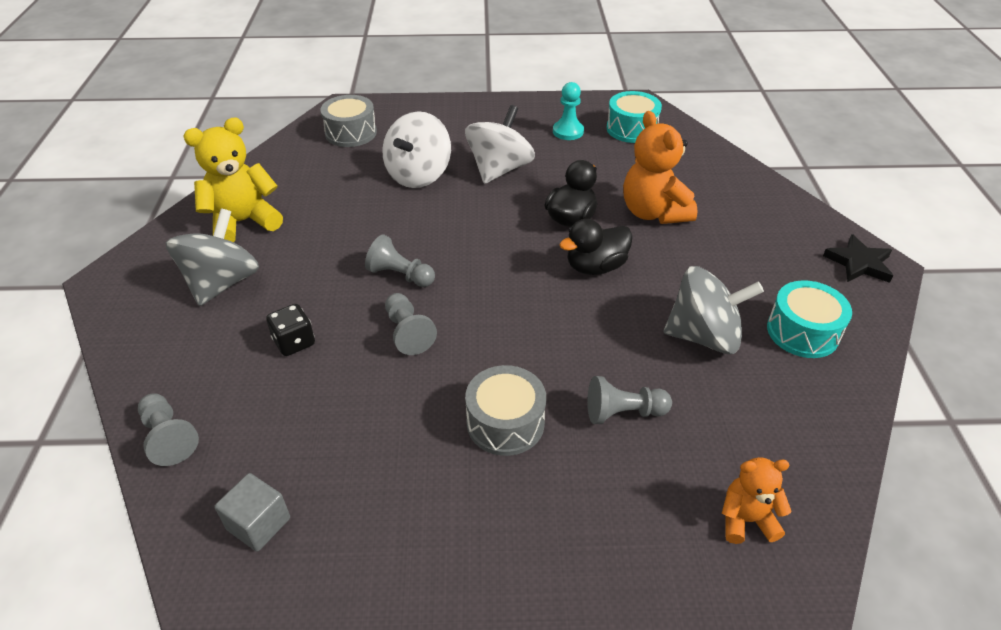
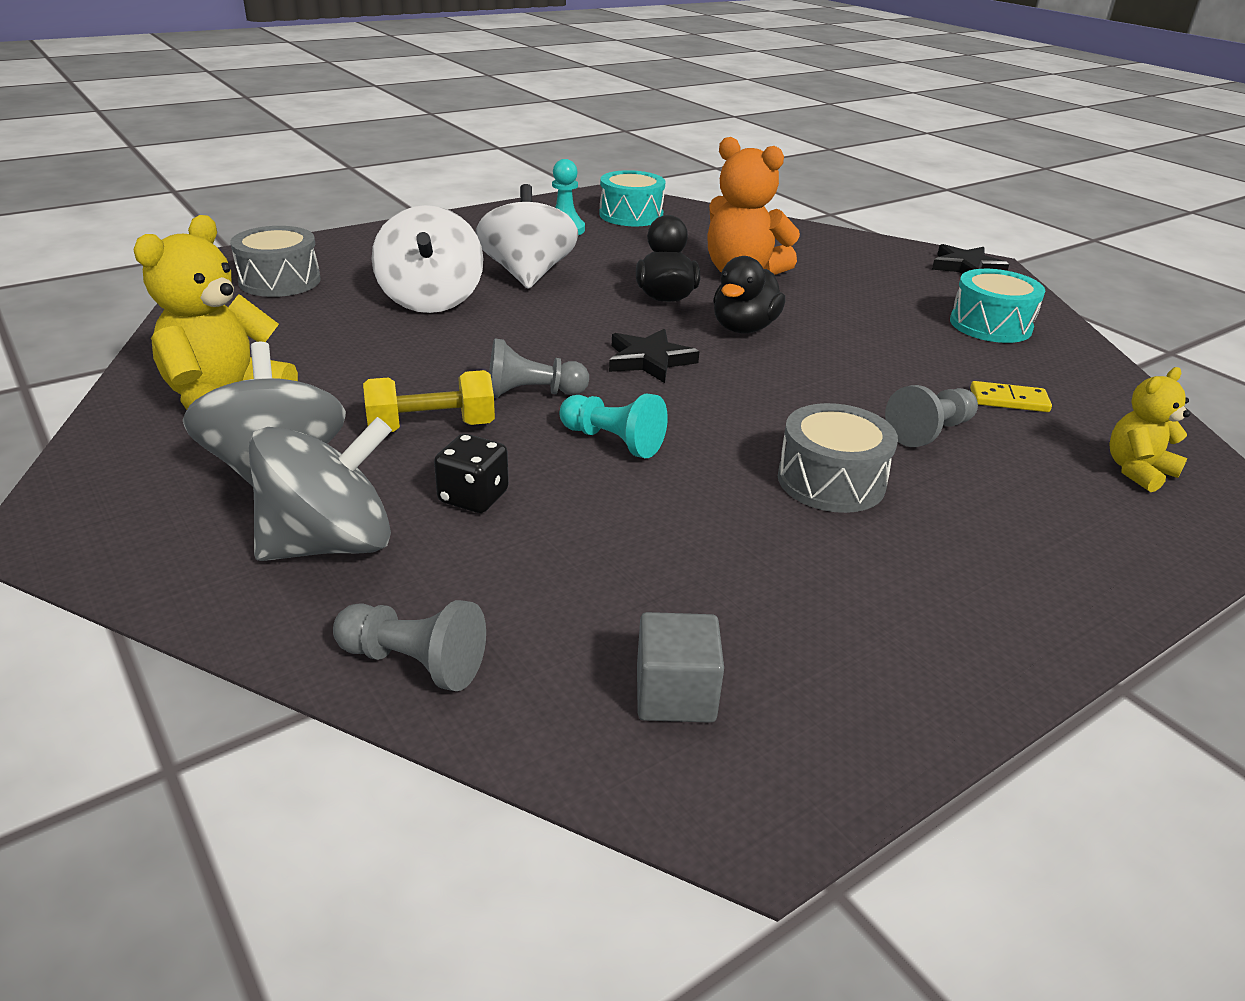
camera: 35 degrees left, 10 degrees down
(322, 281) = (431, 427): none -> yellow dumbbell
(408, 332) = (613, 441): grey pawn -> turquoise pawn
(499, 273) = (649, 360): none -> black star
(704, 336) = (917, 352): grey spinning top -> grey spinning top (330, 544)
(723, 410) = (1009, 400): none -> yellow domino
(746, 520) = (1137, 471): orange teddy bear -> yellow teddy bear

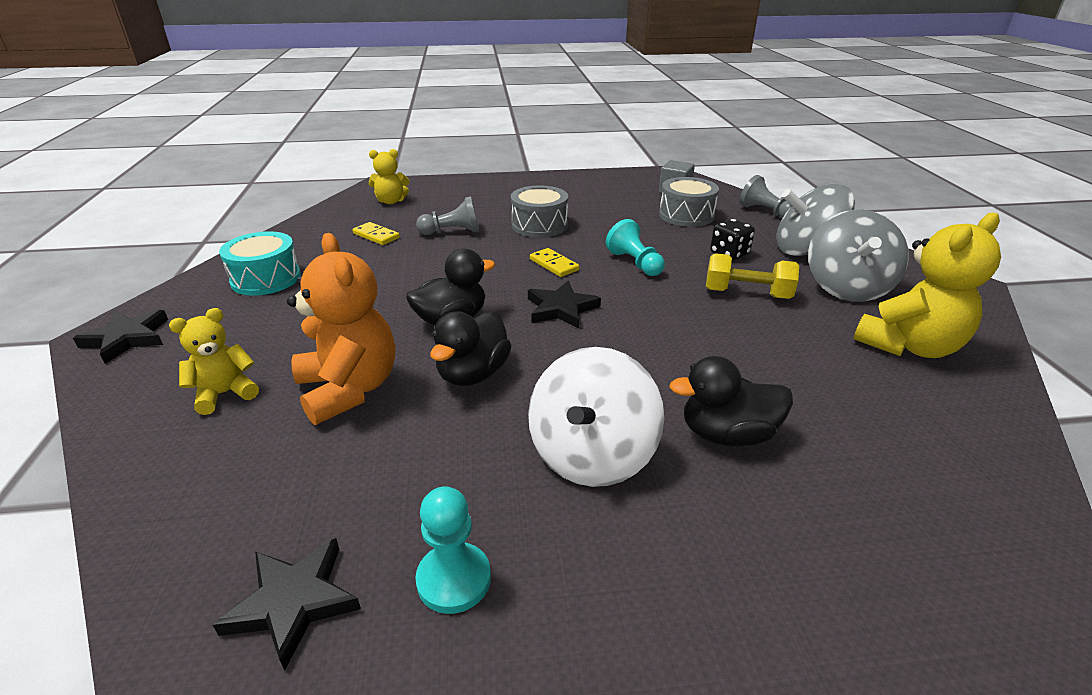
camera: 150 degrees left, 0 degrees up
(280, 281) = (940, 537): grey drum -> grey drum (686, 215)
(431, 300) = (727, 434): white spinning top -> black duck
(531, 393) = (668, 302): grey pawn -> none
(631, 215) = (294, 602): turquoise drum -> black star
(720, 412) = (554, 265): none -> yellow domino
(820, 257) = (225, 393): none -> yellow teddy bear

